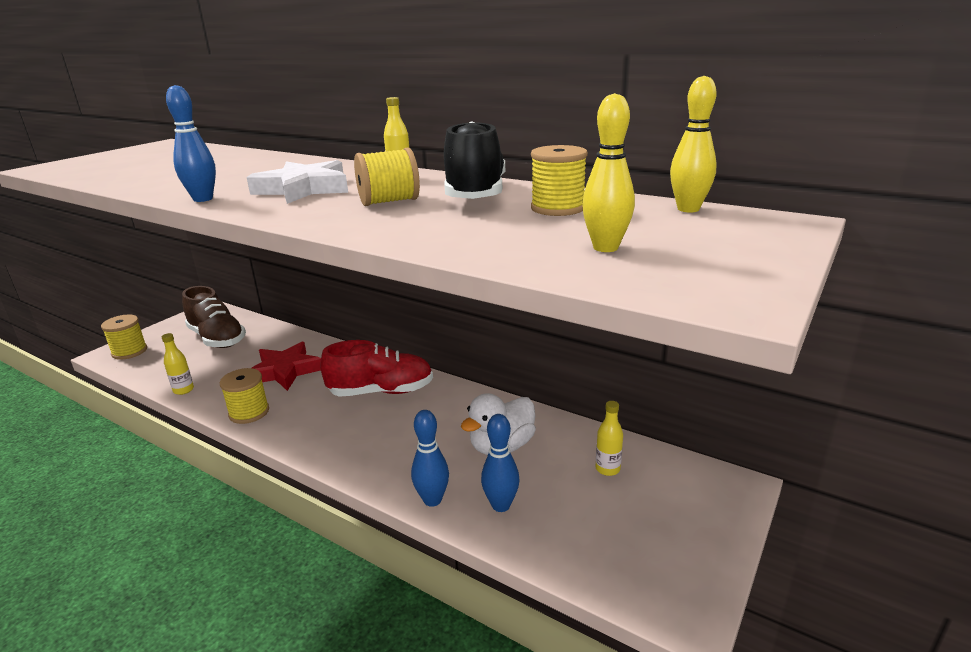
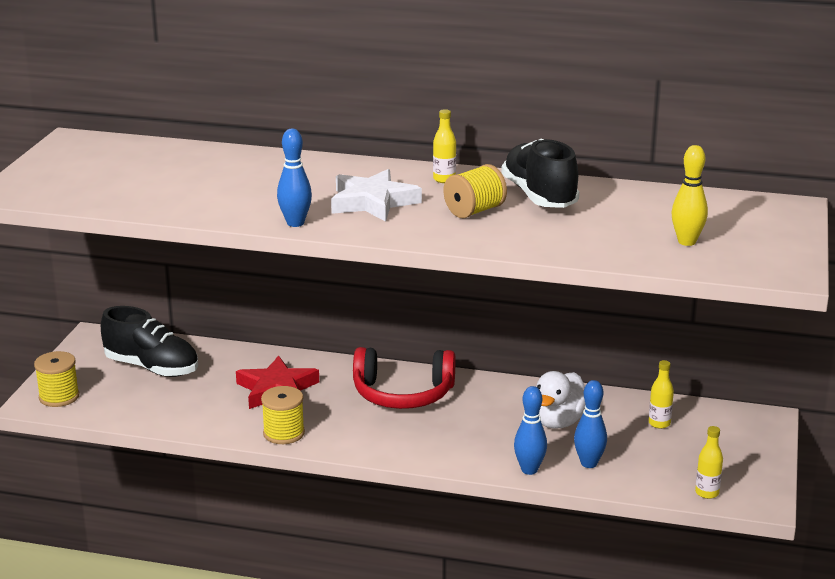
camera: 20 degrees left, 0 degrees up
(183, 390) = (183, 425): yellow bottle -> yellow bottle (707, 493)
(217, 338) = (152, 368): brown shoe -> black shoe
(381, 391) = (403, 394): red shoe -> red headphones
(557, 208) = (621, 206): yellow spool -> none
(688, 209) = (718, 198): yellow bowling pin -> none

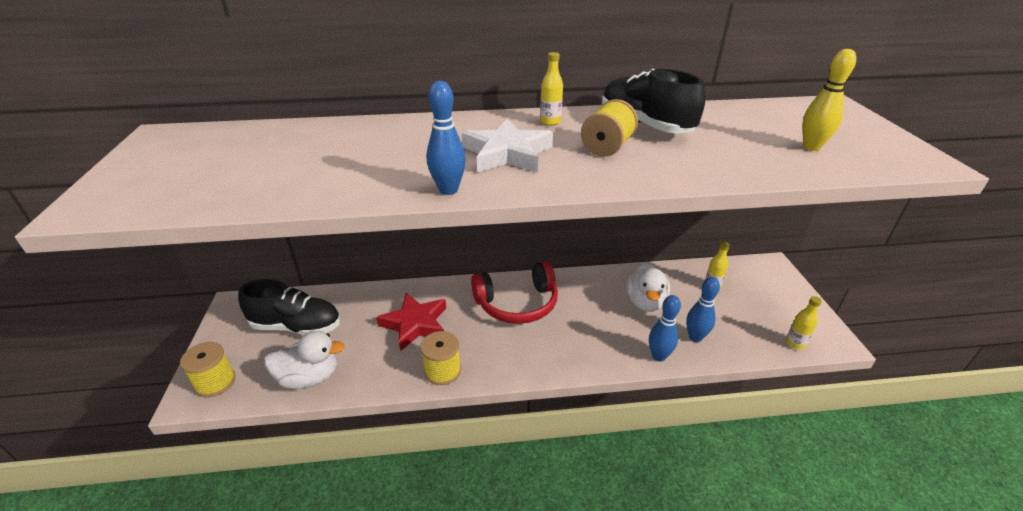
camera: 20 degrees left, 10 degrees up
(148, 411) = (309, 378): none -> white duck

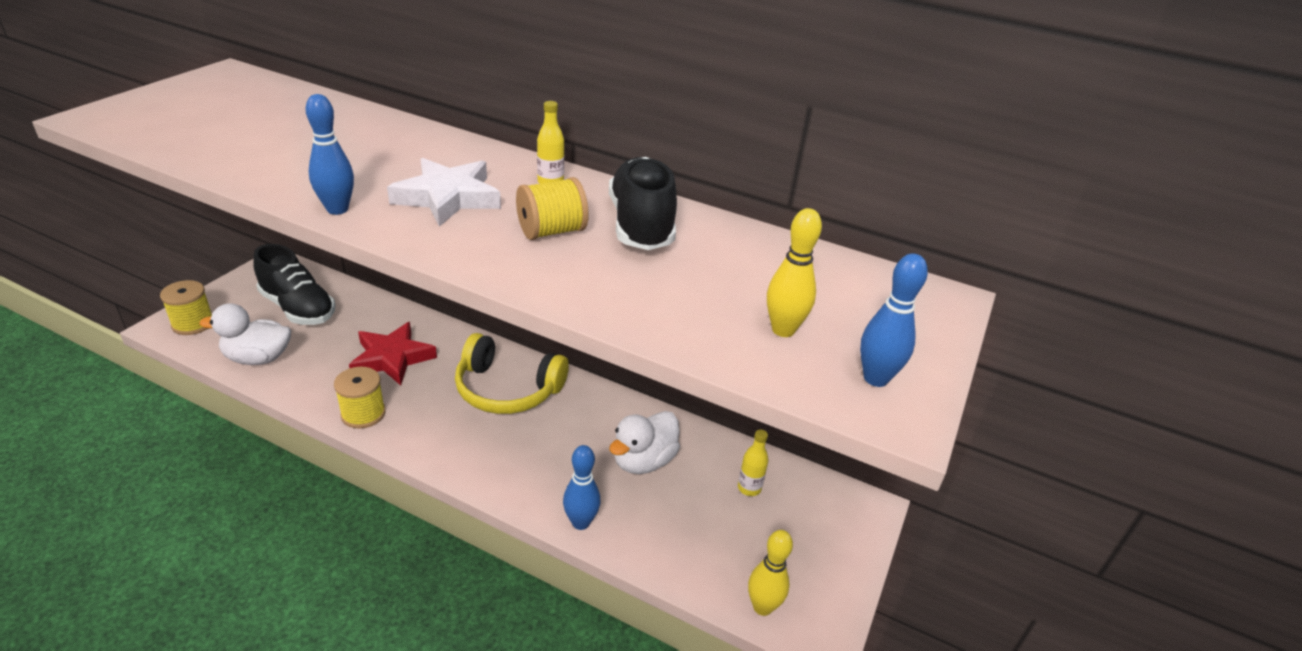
camera: 30 degrees right, 0 degrees up
(309, 378) = (258, 358): white duck -> white duck turned 150 degrees clockwise
(517, 303) = (507, 389): red headphones -> yellow headphones
(695, 337) = (649, 528): blue bowling pin -> blue bowling pin (875, 378)
(795, 343) = (762, 607): yellow bottle -> yellow bowling pin

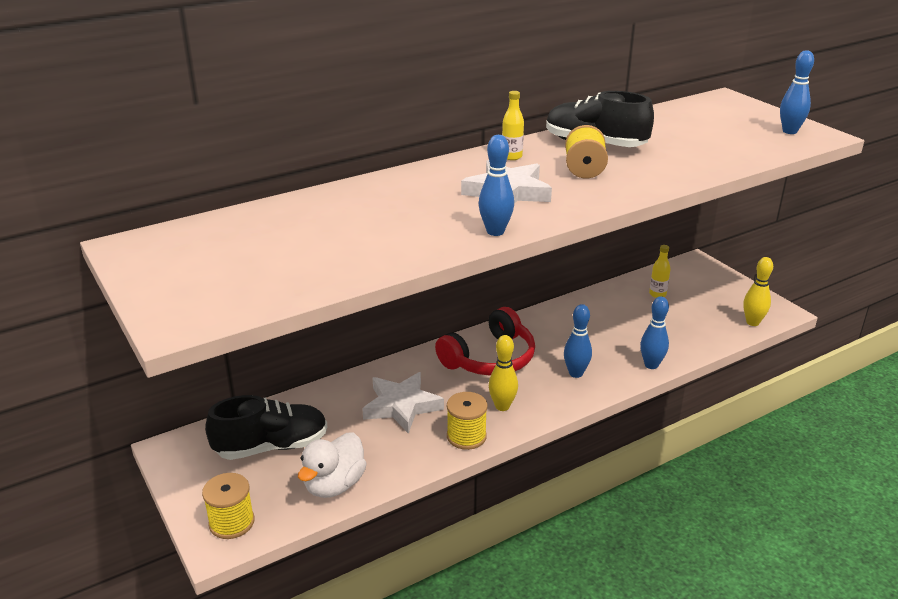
camera: 55 degrees left, 5 degrees down
(392, 358) = (402, 406): red star -> white star
(507, 389) = (490, 358): yellow headphones -> red headphones
(520, 461) = (575, 373): none -> blue bowling pin
(643, 461) = (608, 324): white duck -> none
(783, 330) = (736, 139): yellow bowling pin -> yellow bowling pin (502, 406)

